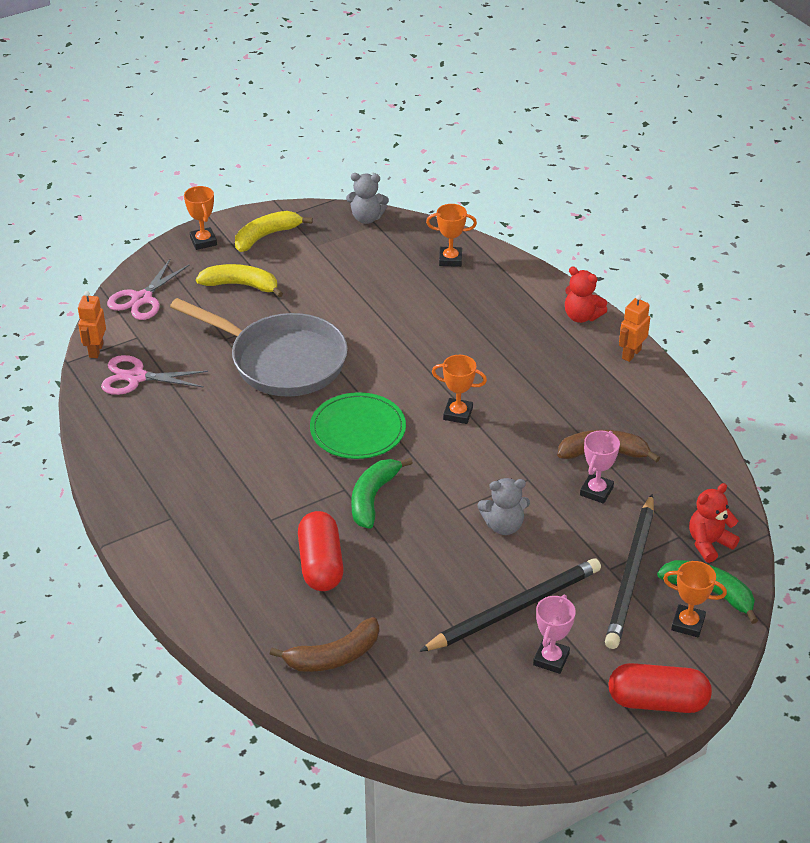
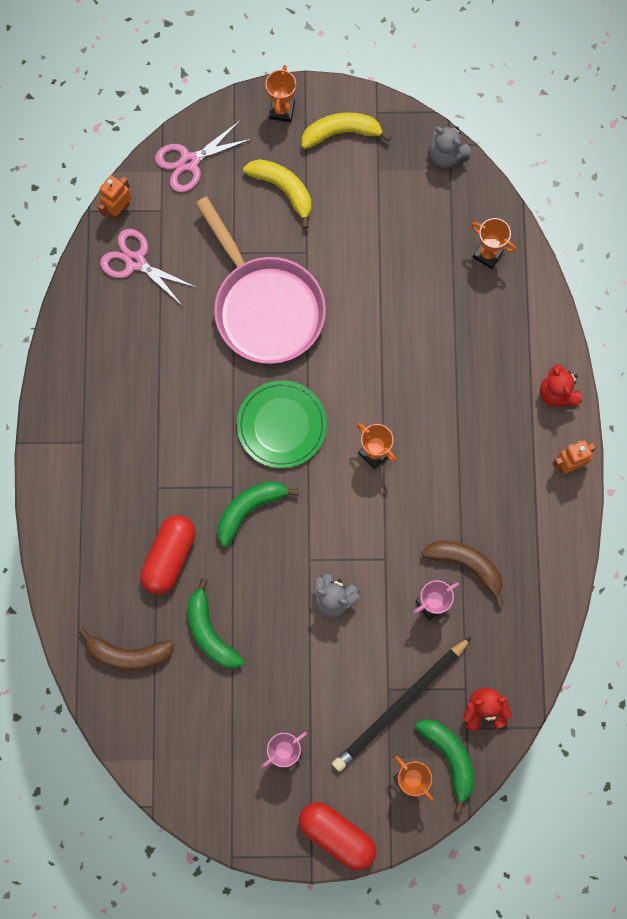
camera: 30 degrees right, 35 degrees up
(282, 361) = (265, 307): grey pan -> pink pan
(404, 602) = (210, 632): none -> green banana
(514, 608) = (289, 686): black pencil -> none

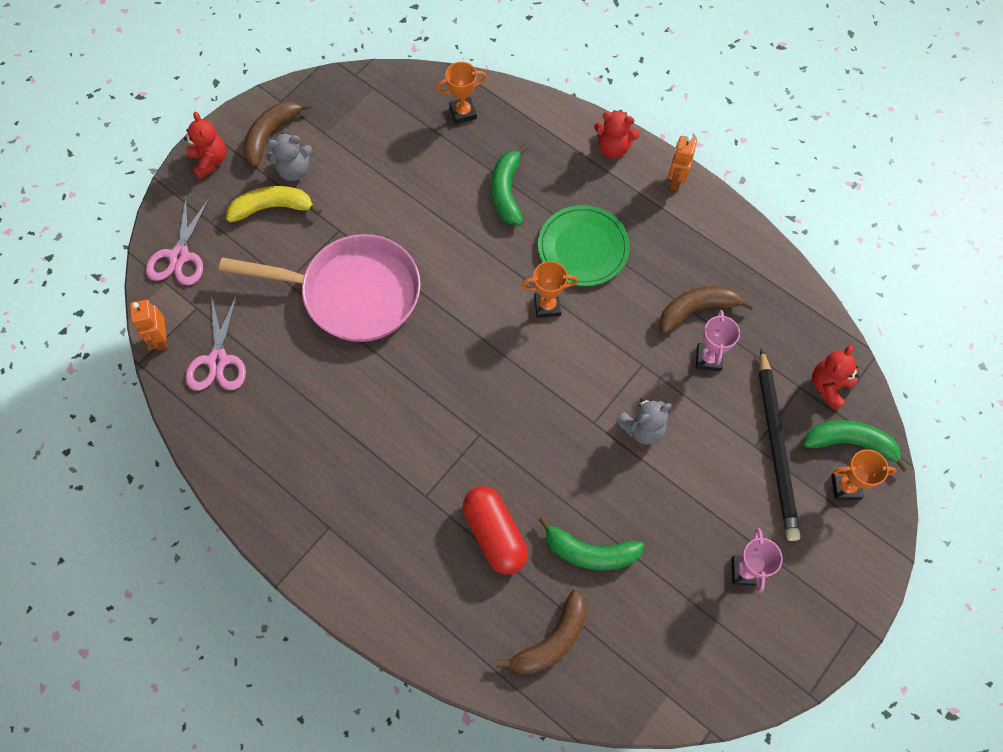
camera: 50 degrees left, 10 degrees down
(135, 261) = (218, 360): pink scissors -> pink scissors turned 75 degrees counterclockwise
(249, 509) = (510, 436): green banana -> green banana (506, 191)
(281, 425) = (462, 356): green plate -> green plate (583, 248)
(282, 110) = (210, 161): orange trophy -> red teddy bear
(337, 835) = (853, 585): red capsule -> none
(341, 133) = (271, 135): yellow banana -> brown banana
(446, 155) = (361, 82): grey teddy bear -> grey teddy bear (294, 170)

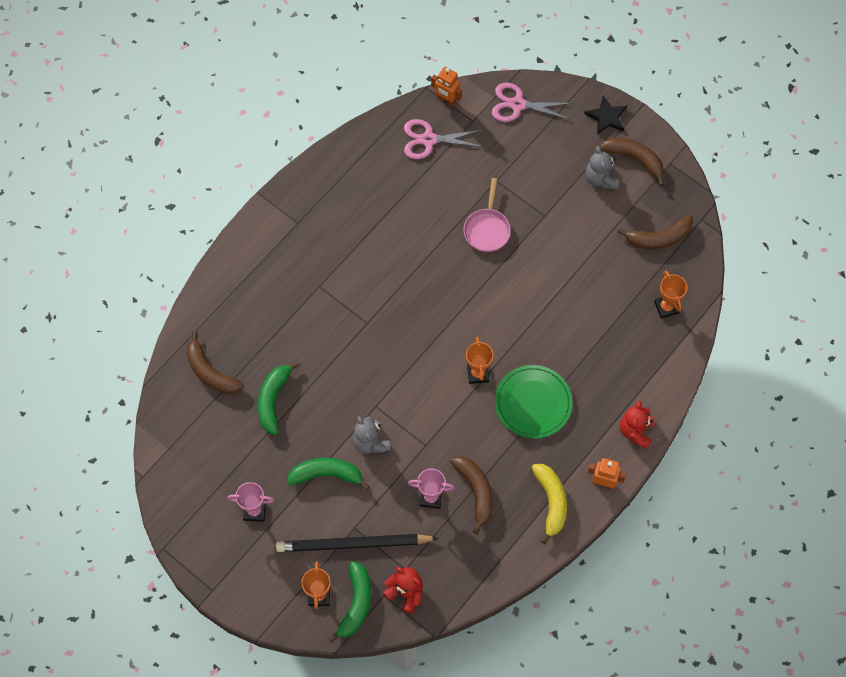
camera: 90 degrees right, 0 degrees up
(161, 339) = (446, 100): orange robot -> orange robot turned 135 degrees counterclockwise
(210, 161) = (606, 117): red teddy bear -> black star
(272, 207) = (564, 166): yellow banana -> yellow banana (551, 502)
(353, 293) = (487, 229): pink pan -> pink pan, size x0.51
(376, 115) = (659, 238): none -> brown banana
(495, 534) = (289, 334): red capsule -> none
(506, 191) = (586, 343): green banana -> green banana (326, 474)

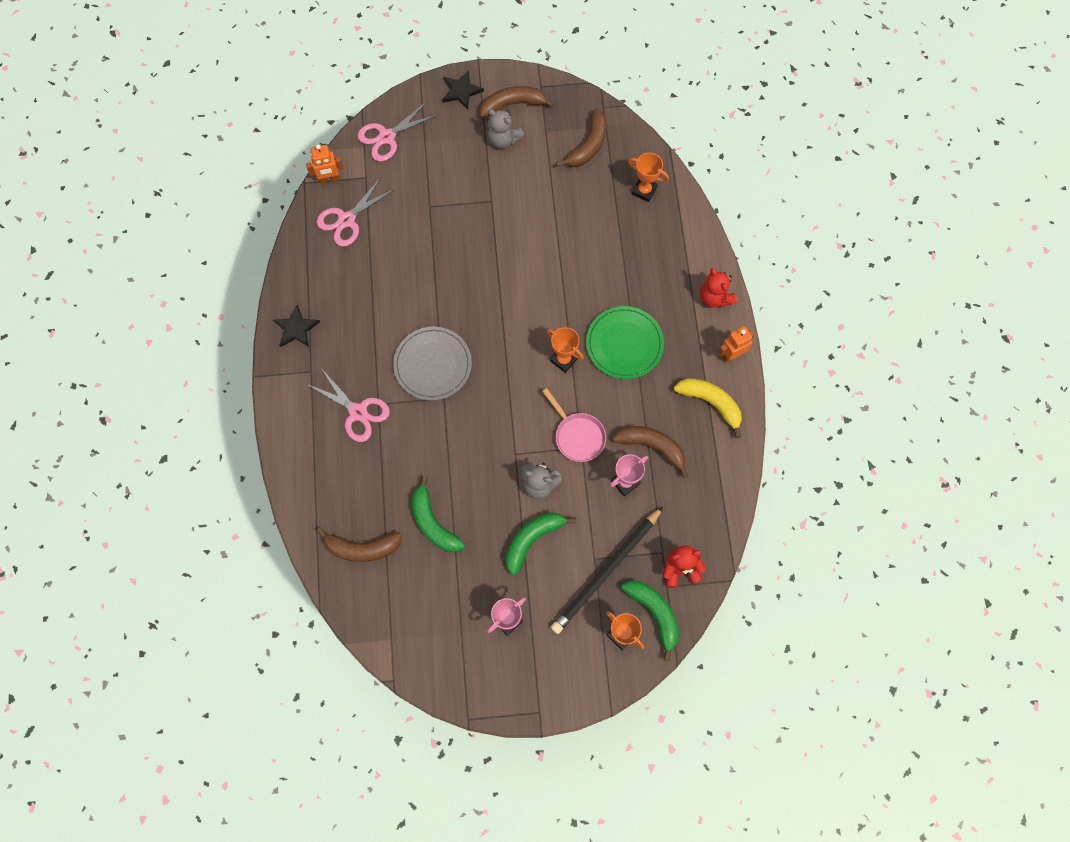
camera: 45 degrees left, 5 degrees up
(300, 279) = (358, 412): none -> pink scissors
(318, 185) = (296, 328): none -> black star
(383, 293) = (433, 365): none -> grey plate
(487, 229) = (460, 248): pink pan -> pink pan (577, 436)

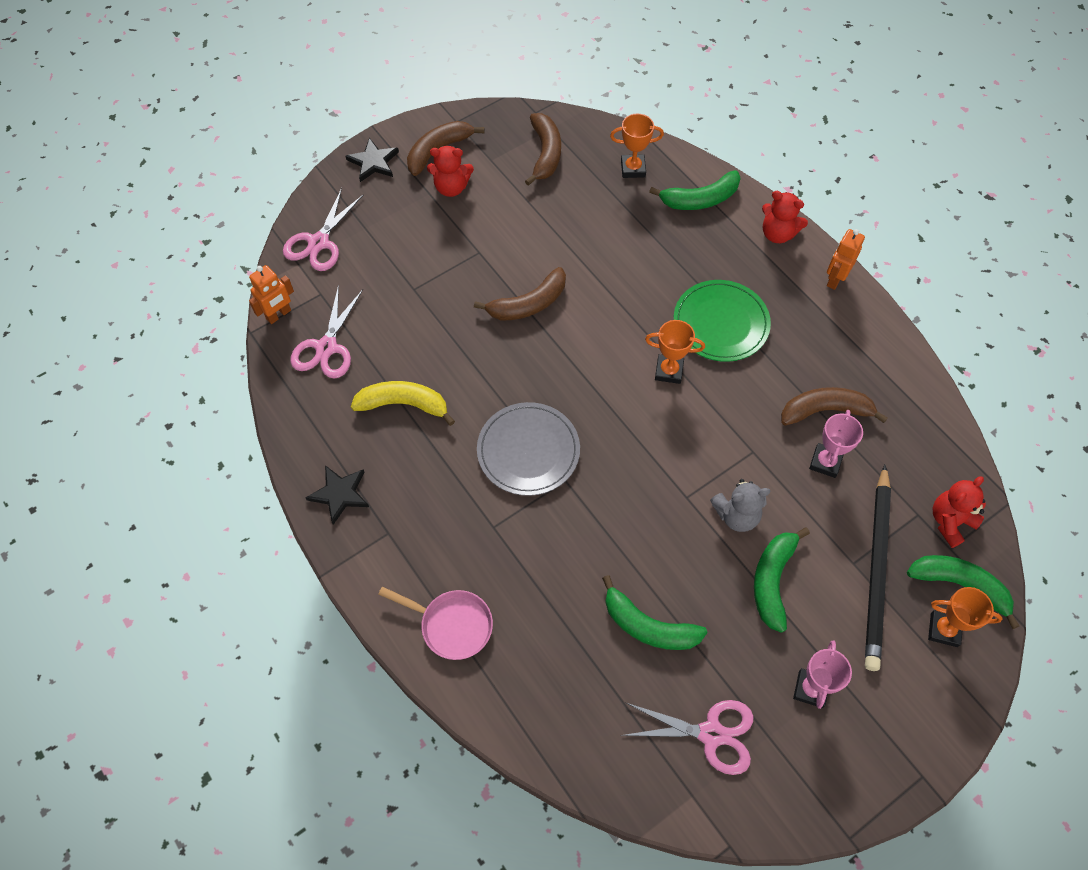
camera: 30 degrees left, 10 degrees down
(358, 412) = (475, 549): pink scissors -> pink scissors (711, 734)
(362, 548) = (584, 705): brown banana -> brown banana (528, 304)
(503, 139) = (451, 187): grey teddy bear -> red teddy bear
(577, 436) = (740, 441): pink pan -> pink pan (452, 625)
(676, 241) = (700, 199): none -> green banana
(711, 403) = (851, 336): yellow banana -> yellow banana (404, 404)

